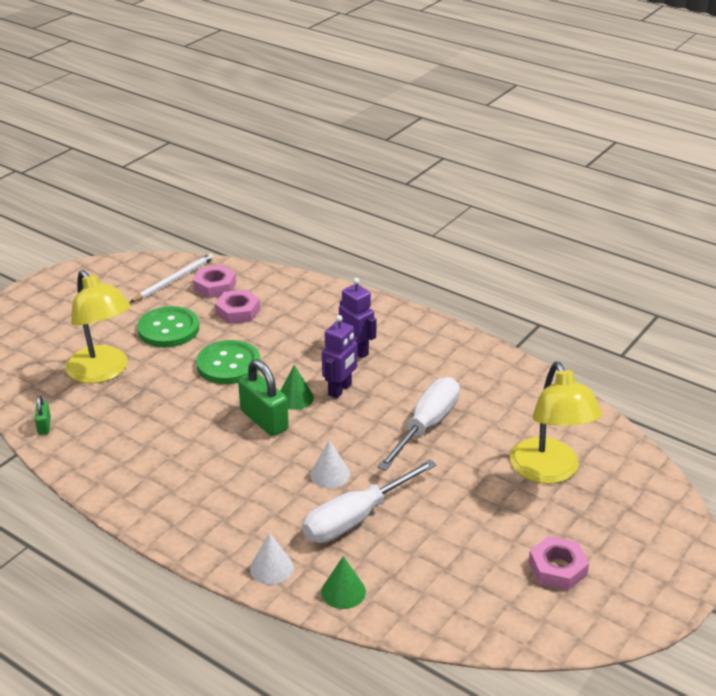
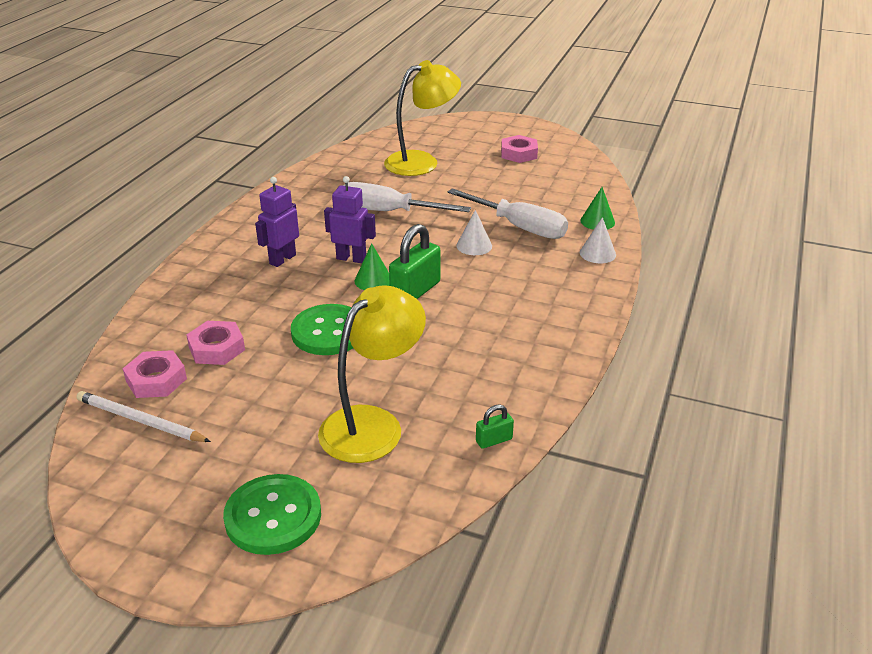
camera: 105 degrees left, 0 degrees up
(168, 329) = (265, 394): green button -> green button (273, 516)

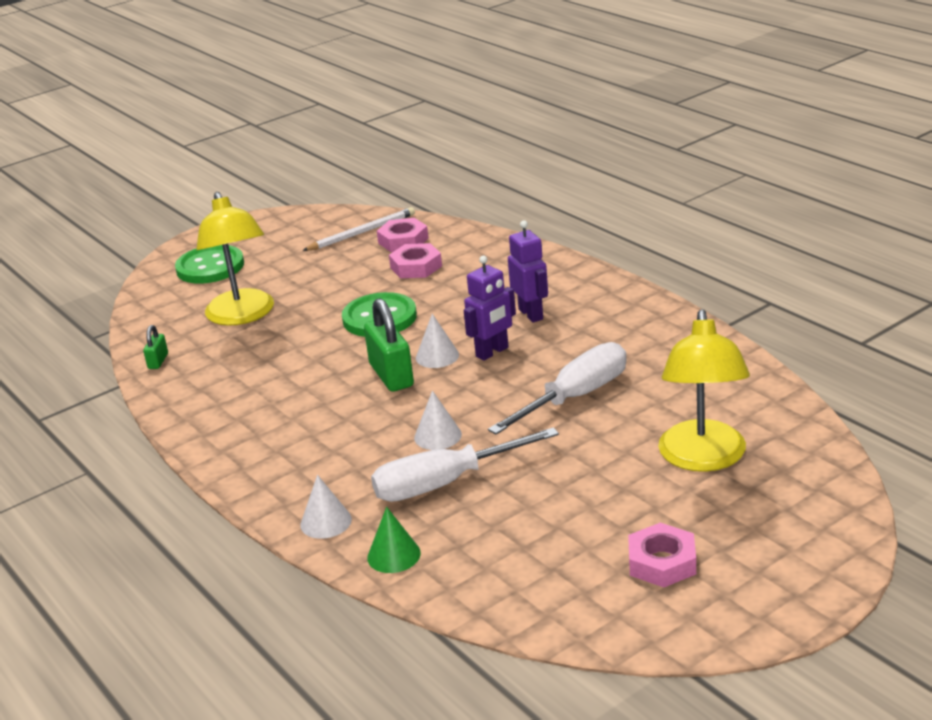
camera: 125 degrees right, 5 degrees down
(373, 280) = (437, 356): green cone -> white cone

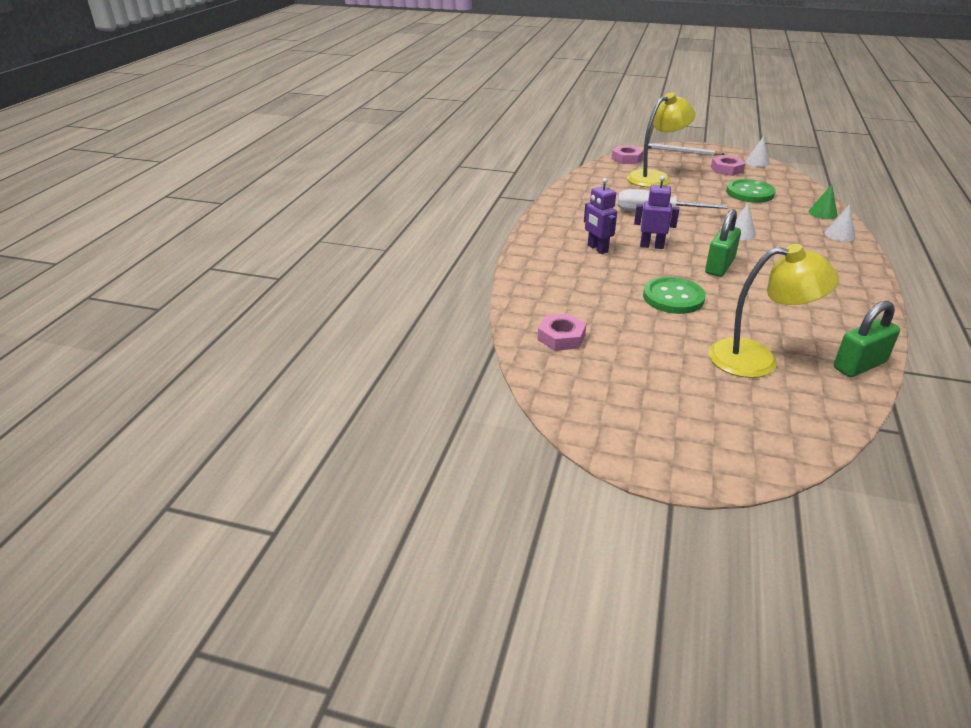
camera: 130 degrees left, 5 degrees up
(158, 361) = (859, 365): green padlock -> green padlock, size x2.01
(210, 267) = (728, 427): green button -> green button (750, 193)
(242, 316) = (757, 359): yellow lamp -> yellow lamp turned 60 degrees clockwise
(362, 232) = (570, 366): white pencil -> white pencil (681, 151)
(416, 267) = (593, 313): pink nut -> pink nut (627, 159)
(437, 356) = (680, 260): white cone -> white cone (757, 162)
(445, 483) = (766, 219): white screwdriver -> none
(531, 314) = (597, 249): purple robot -> purple robot turned 60 degrees counterclockwise

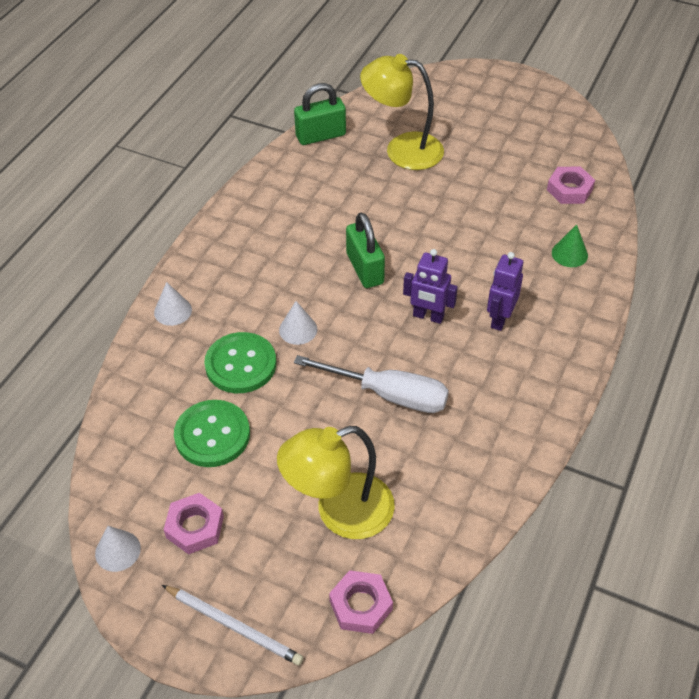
camera: 170 degrees left, 15 degrees up
(597, 249) = (500, 319): purple robot -> purple robot turned 135 degrees counterclockwise
(673, 297) = (441, 227): green button -> green button (240, 364)
(719, 266) = (365, 269): green padlock -> green padlock turned 60 degrees counterclockwise
(822, 213) = (150, 363): green cone -> green cone (569, 254)

